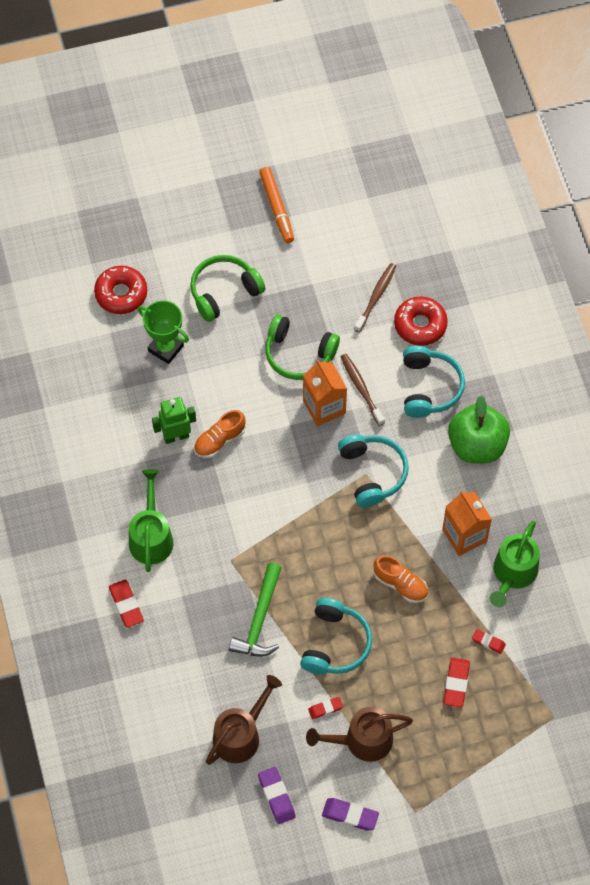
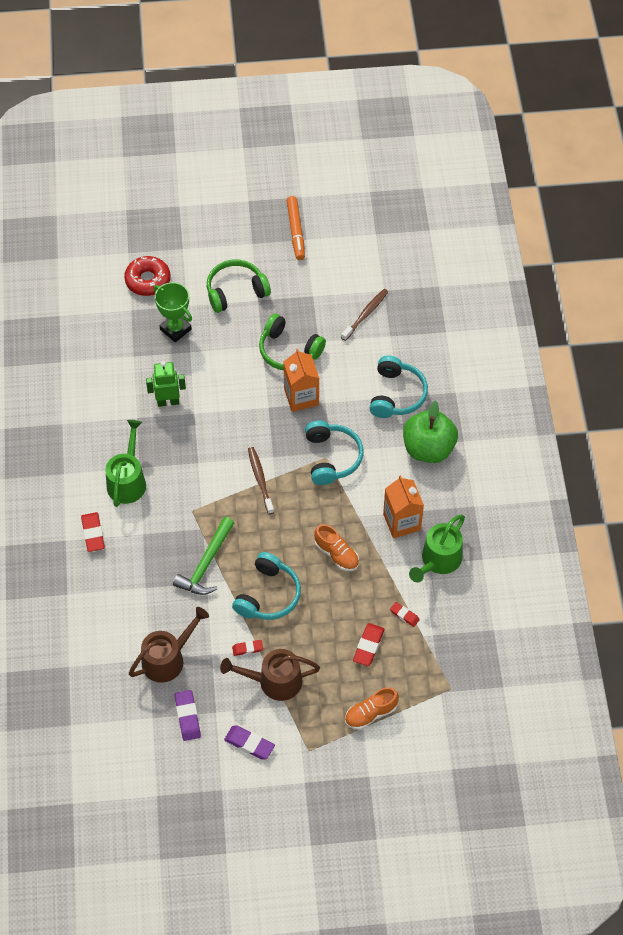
camera: 10 degrees right, 5 degrees down
(219, 440) = (204, 411): orange shoe -> orange shoe (370, 713)
(361, 388) = (337, 386): brown toothbrush -> brown toothbrush (260, 479)
(420, 325) = (399, 342): red donut -> none

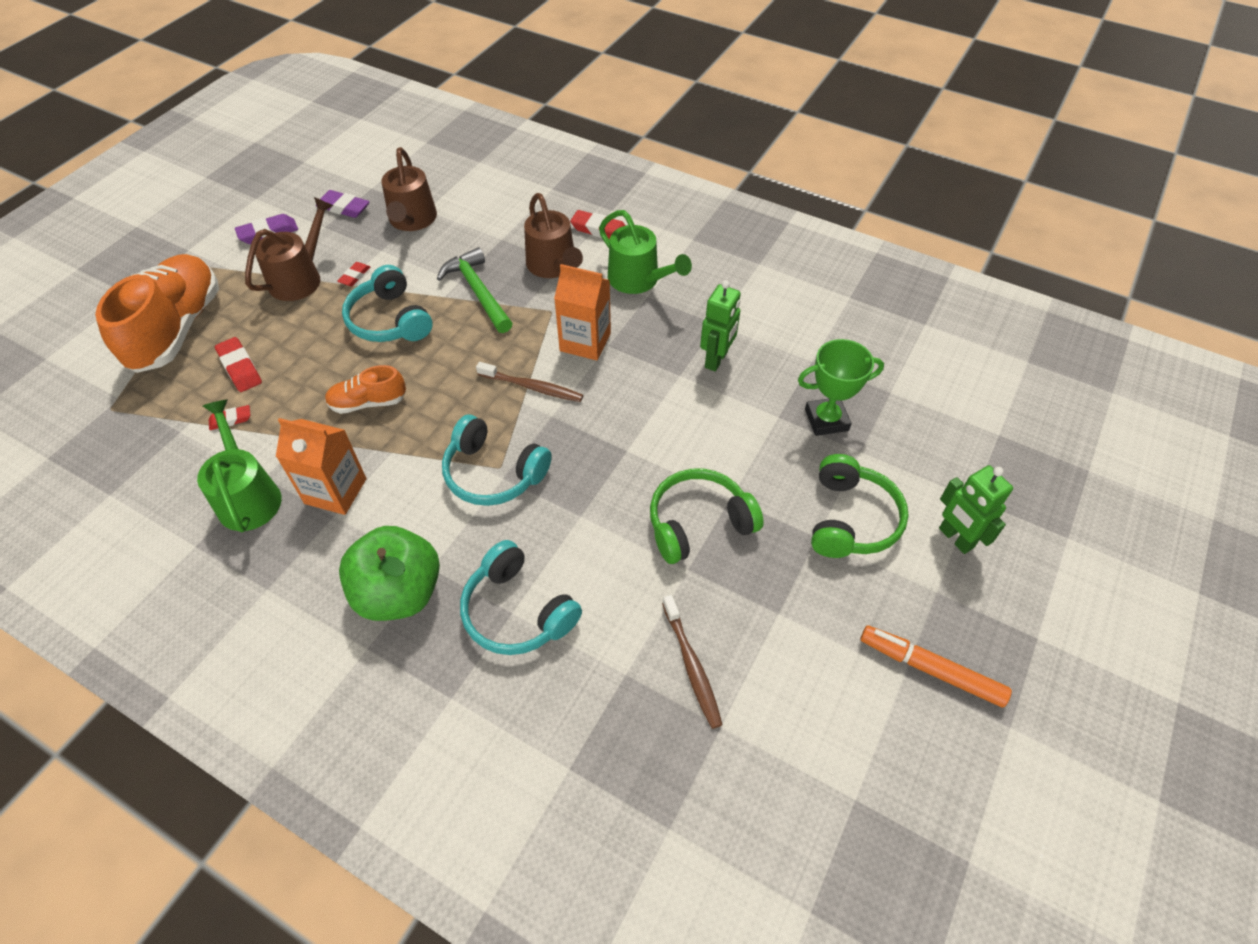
camera: 125 degrees right, 5 degrees down
(148, 280) = (933, 431): red donut -> none
(149, 537) = (553, 266): none -> brown watering can
(214, 247) = (955, 538): none -> green robot
(301, 397) = (612, 494): orange carton -> orange carton (585, 342)
(370, 713) = (177, 329): orange shoe -> orange shoe, size x2.01

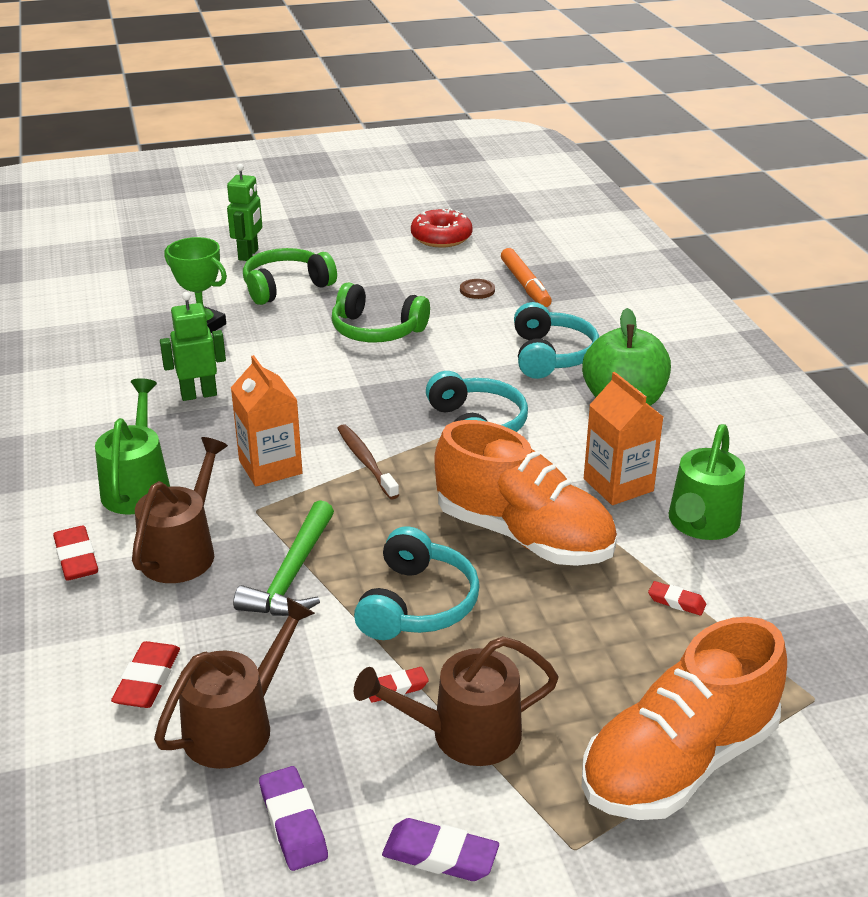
camera: 135 degrees left, 20 degrees down
(240, 368) = (629, 654): red eraser -> red eraser (148, 680)
(368, 402) = (523, 536): orange shoe -> orange shoe, size x2.01
(691, 666) = (477, 290): brown toothbrush -> brown button
(851, 747) = (441, 237): none -> red donut
(931, 669) = (358, 234): orange marker -> orange marker (525, 285)

